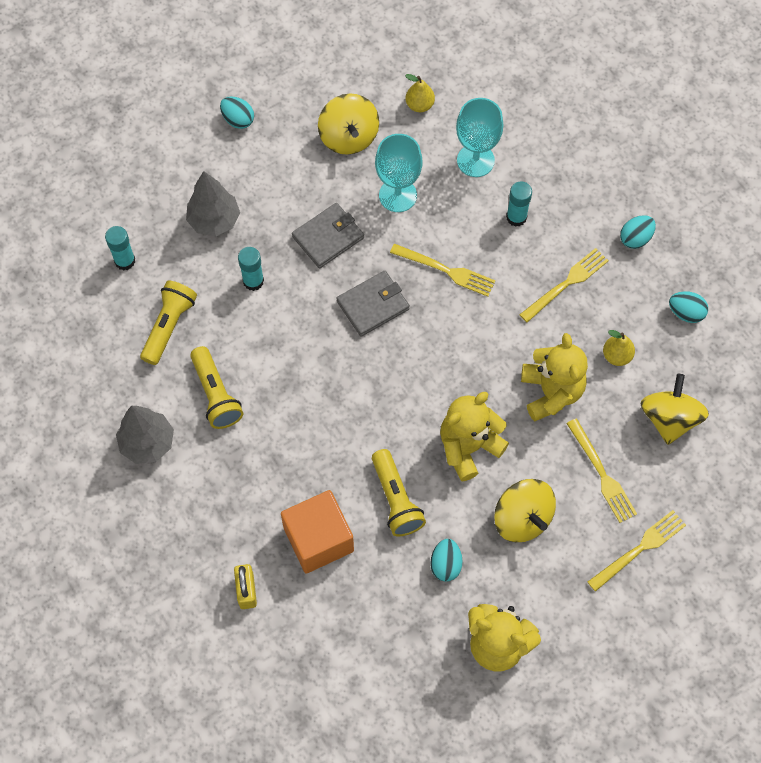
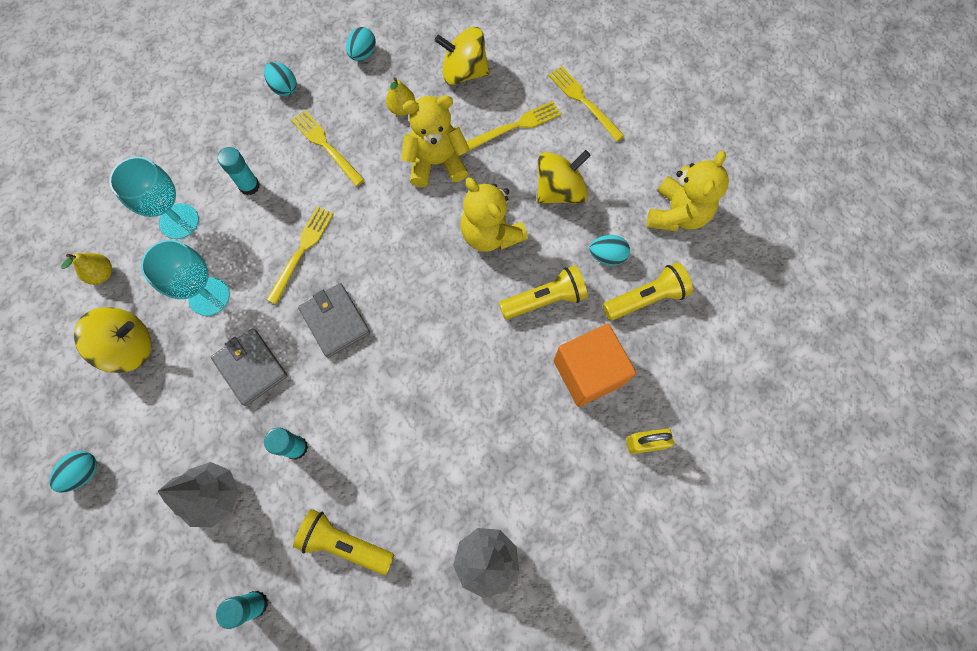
camera: 90 degrees left, 5 degrees up
(216, 394) = (430, 484): yellow flashlight -> yellow flashlight (646, 298)

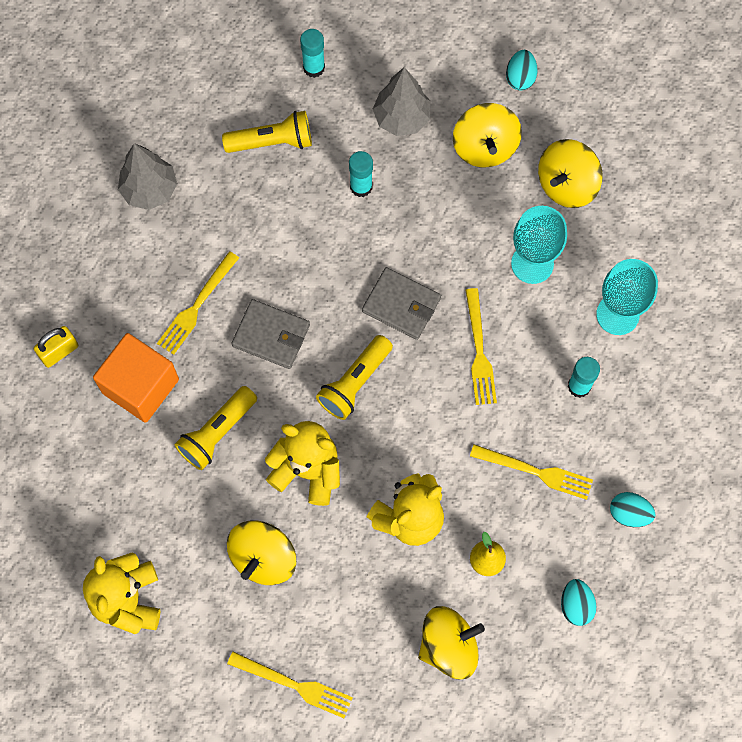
camera: 150 degrees right, 0 degrees up
(102, 274) = (645, 229): yellow pear -> none
(166, 422) = (485, 147): none -> yellow spinning top
(251, 367) = (447, 226): grey wallet -> grey wallet (271, 335)
(516, 126) = (351, 610): yellow fork -> yellow fork (196, 306)
(607, 256) = (178, 511): turquoise egg -> none
(646, 298) = (119, 488): yellow flashlight -> yellow flashlight (355, 383)

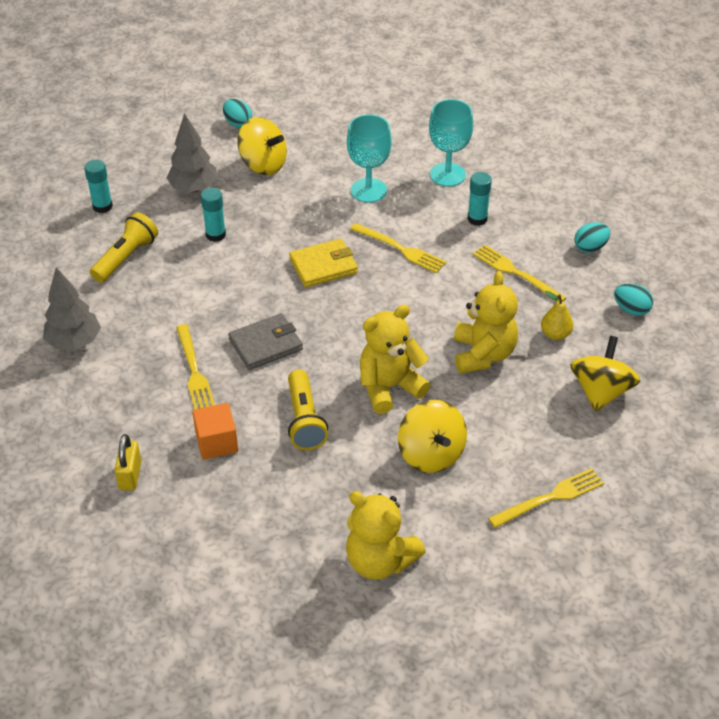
camera: 50 degrees left, 25 degrees down
(140, 386) = (216, 442): orange cube -> orange cube, size x0.65
(355, 383) = (352, 322): yellow flashlight -> none
(401, 305) = (323, 266): grey wallet -> yellow wallet
(536, 472) = (515, 273): yellow fork -> yellow fork turned 105 degrees counterclockwise
(566, 185) = (334, 146): yellow spinning top -> none

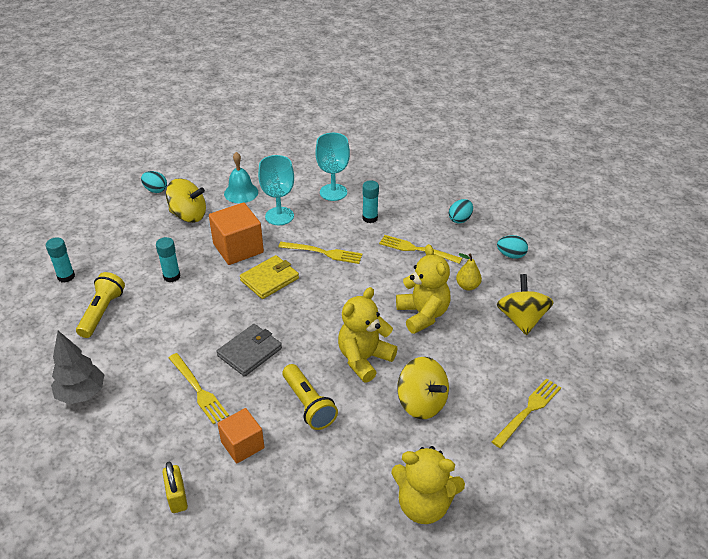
camera: 20 degrees left, 5 degrees down
(194, 188) = (139, 245): grey tree -> none
(303, 219) = (238, 248): none -> orange cube
(336, 149) = (241, 192): none -> turquoise bell

